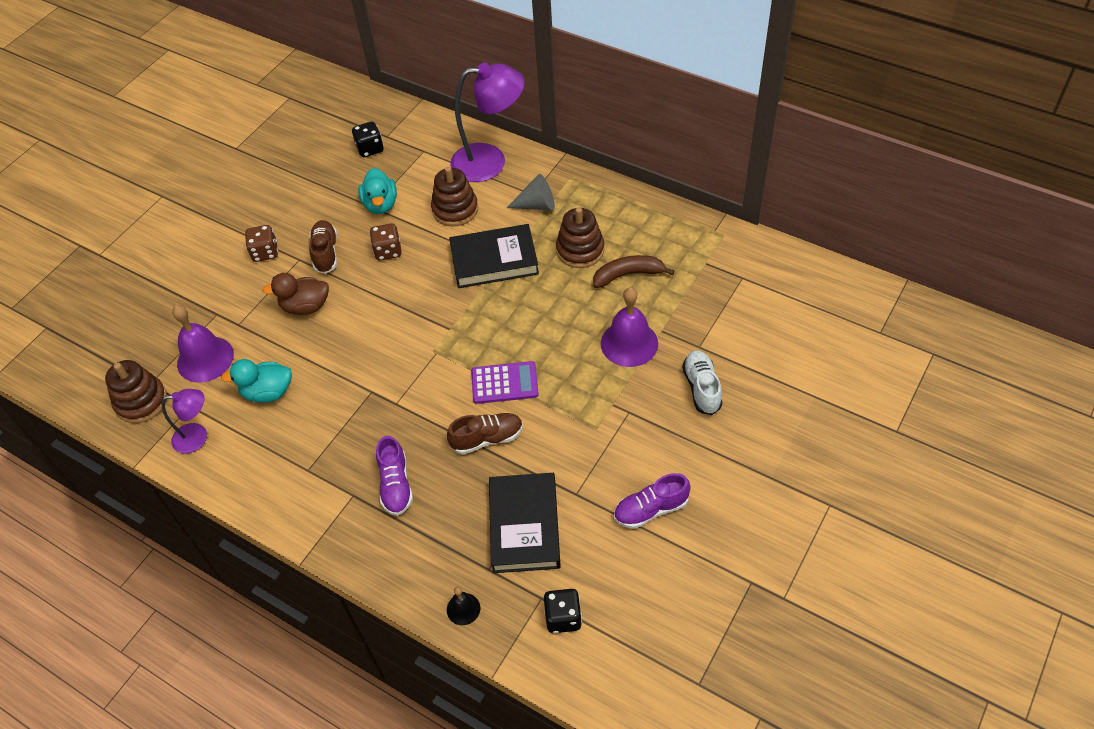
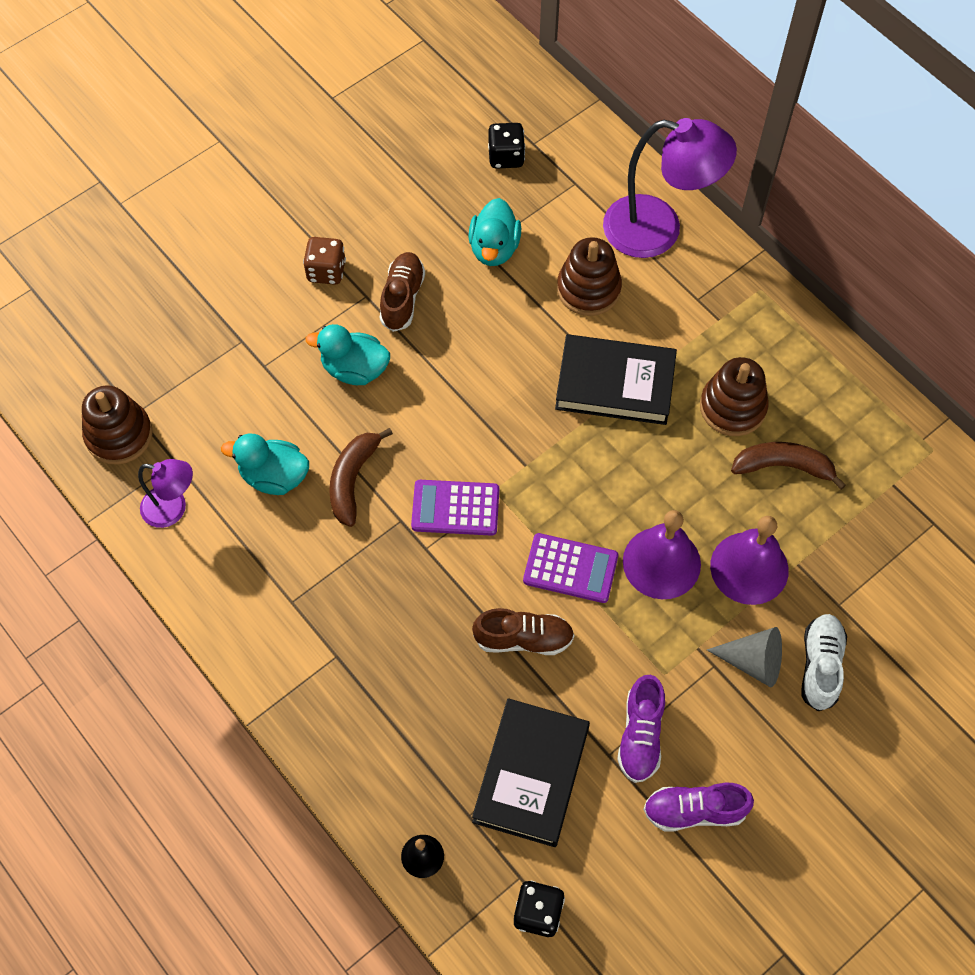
camera: 15 degrees right, 10 degrees up
(205, 359) = (211, 402): purple bell -> purple bell (661, 562)
(305, 306) = (354, 369): brown duck -> turquoise duck
(327, 376) = (353, 480): none -> brown banana
(388, 251) = (482, 323): brown dice -> none
(396, 485) = (392, 661): purple shoe -> purple shoe (640, 735)
(408, 371) = (455, 508): none -> purple calculator
(537, 205) = (698, 319): grey cone -> grey cone (753, 662)

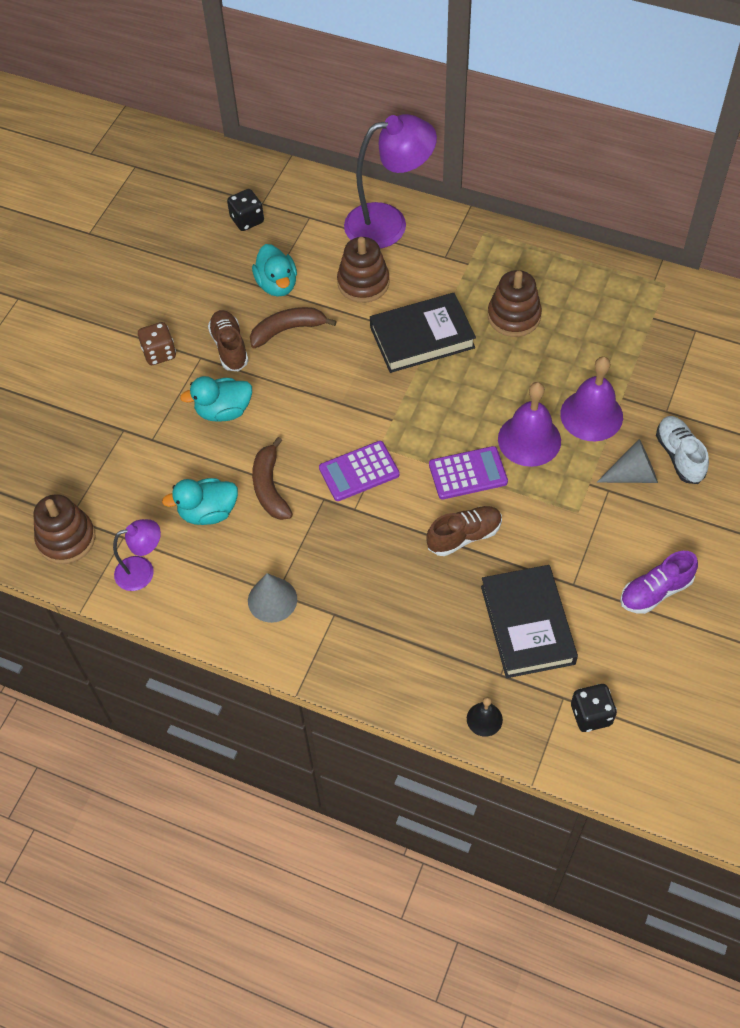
camera: 25 degrees left, 5 degrees down
(283, 607) = (272, 600): none -> grey cone
(640, 735) = (587, 560): purple shoe -> none
(783, 466) = (573, 339): brown banana -> brown banana (287, 330)

